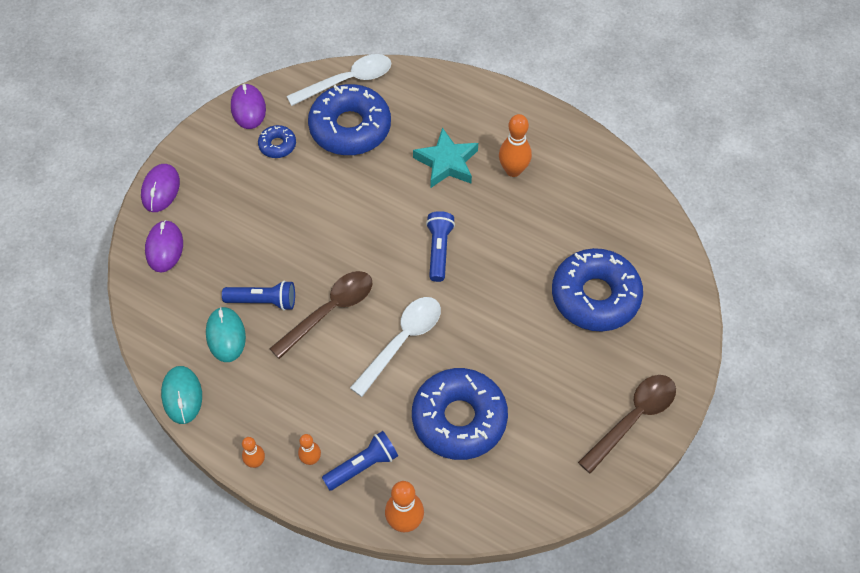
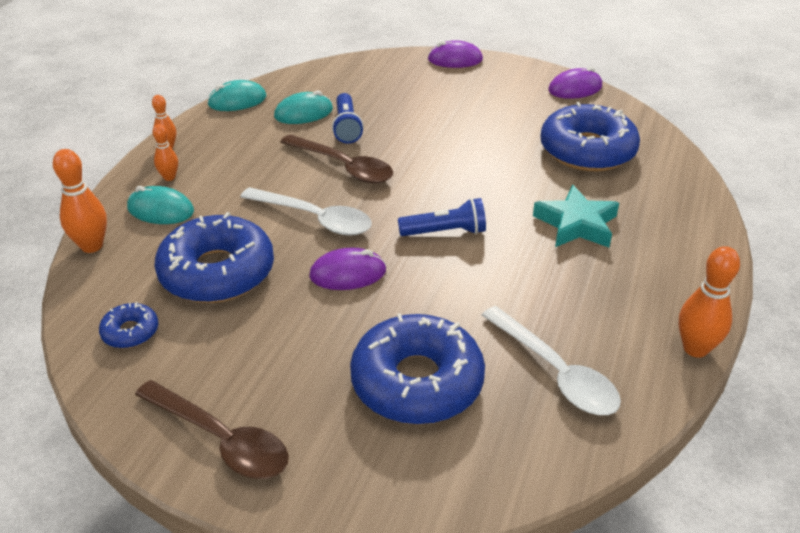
camera: 80 degrees right, 20 degrees down
(164, 248) = (392, 70): purple mouse -> purple mouse (348, 273)
(277, 145) = (538, 110): blue donut -> blue donut (130, 332)
(347, 81) = (651, 141): white spoon -> white spoon (556, 372)
(362, 465) = (160, 210): blue flashlight -> turquoise mouse
(513, 170) = (594, 281): orange bowling pin -> orange bowling pin (695, 349)

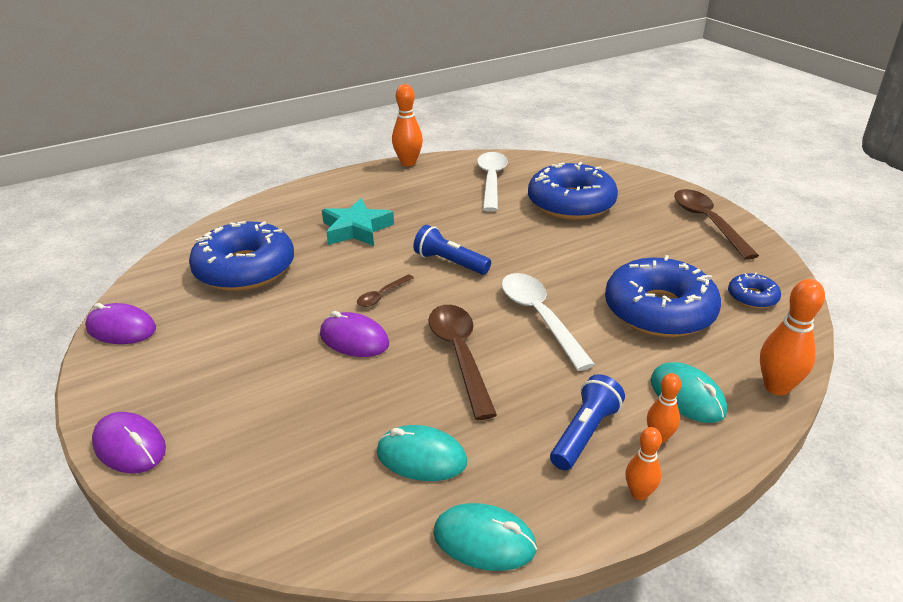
camera: 140 degrees left, 5 degrees down
(347, 127) = (399, 404): blue flashlight -> blue flashlight (584, 433)
(348, 273) = (554, 267): purple mouse -> purple mouse (354, 339)
(455, 179) = (382, 295): none -> brown spoon

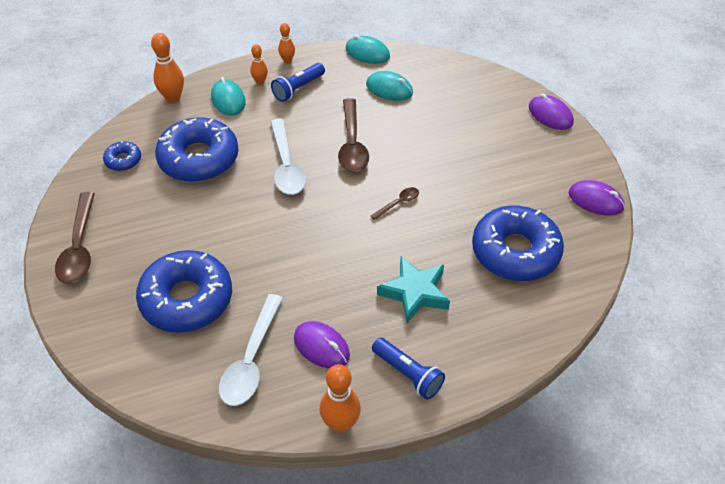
camera: 170 degrees left, 15 degrees up
(354, 339) = (422, 166): purple mouse -> purple mouse (321, 346)
(450, 263) = (336, 231): blue flashlight -> blue flashlight (408, 374)

